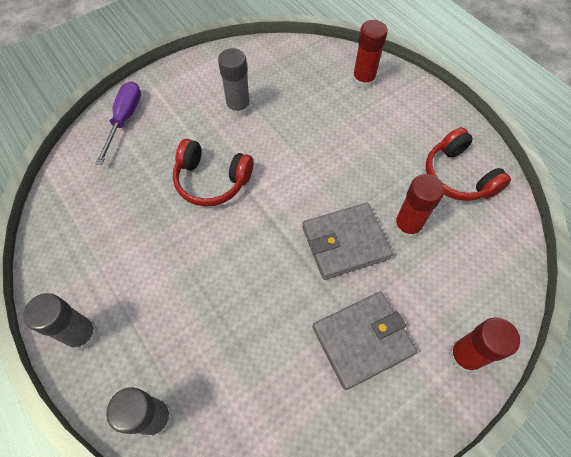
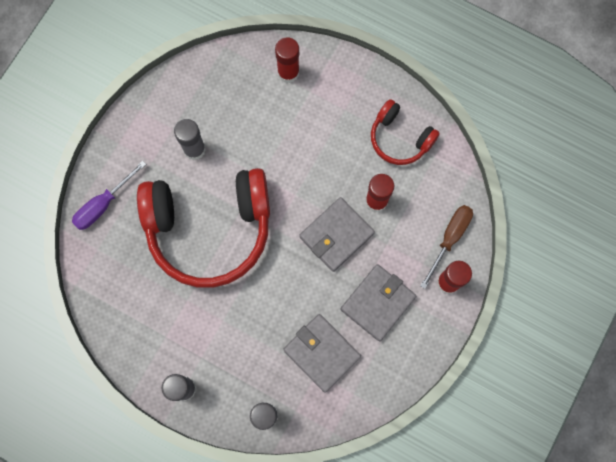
camera: 25 degrees left, 15 degrees up
(124, 119) = (103, 204): purple screwdriver -> purple screwdriver turned 120 degrees counterclockwise
(212, 180) = (210, 229): red headphones -> red headphones, size x1.98
(264, 370) = (321, 353): none -> grey wallet
(483, 303) = (449, 238): none -> brown screwdriver

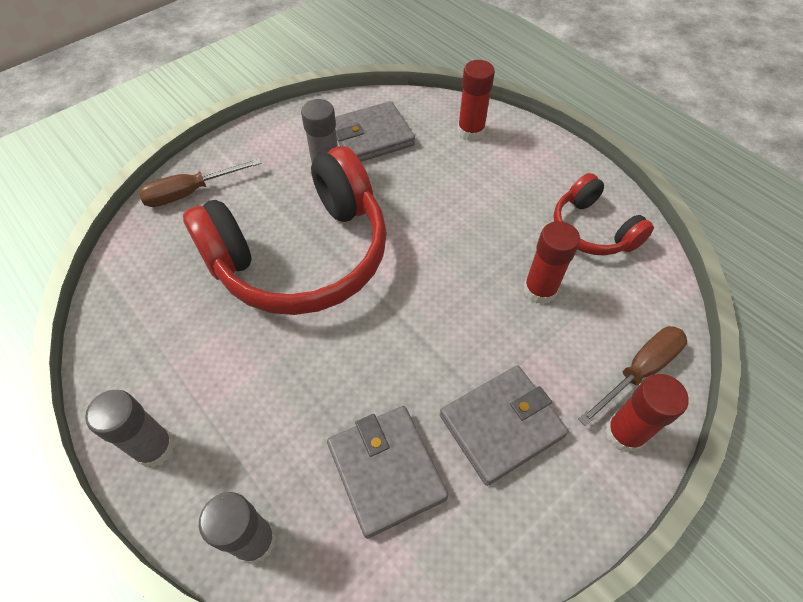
camera: 20 degrees right, 20 degrees down
(103, 204) = (190, 193): purple screwdriver -> brown screwdriver
(210, 229) = (302, 255): red headphones -> red headphones turned 45 degrees counterclockwise
(336, 235) = (469, 314): grey wallet -> grey wallet (371, 137)

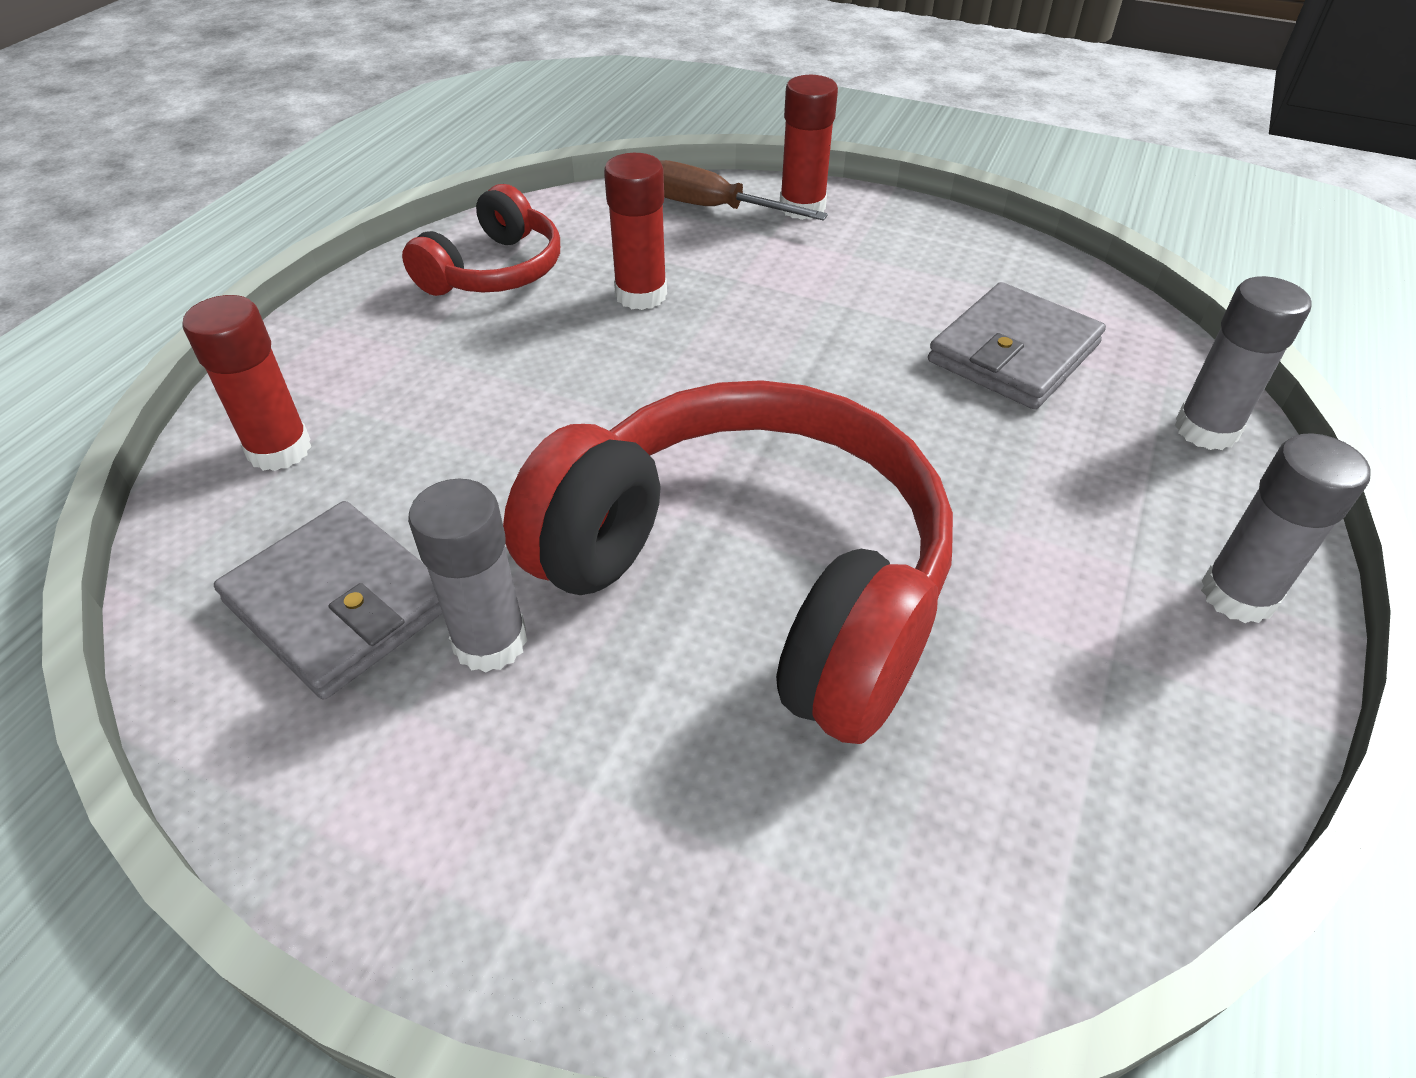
camera: 115 degrees left, 10 degrees down
(190, 193) = (700, 914): brown screwdriver -> none
(501, 425) = (870, 284): grey wallet -> none

